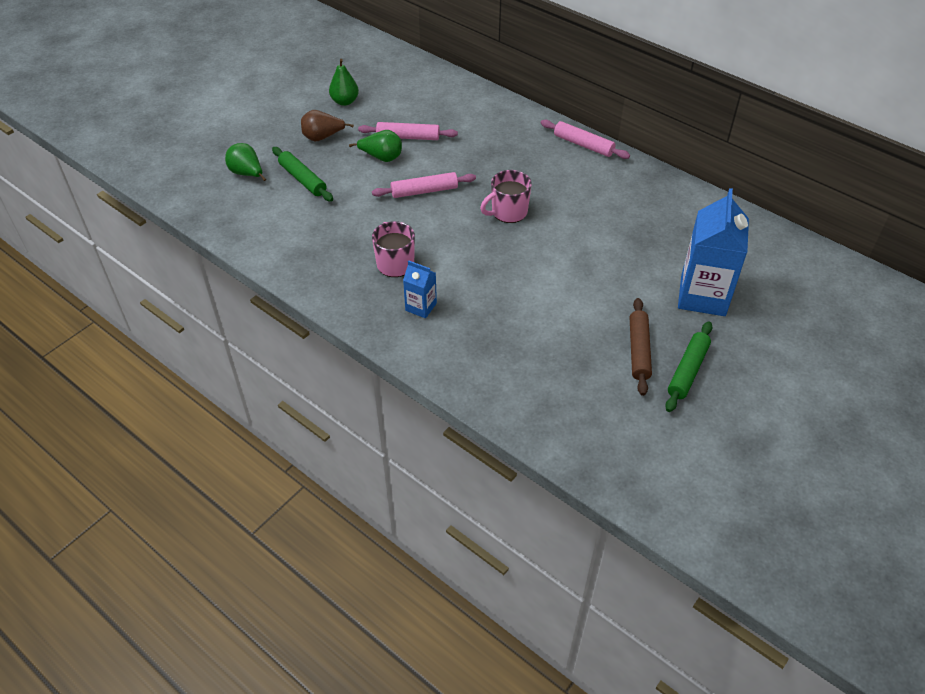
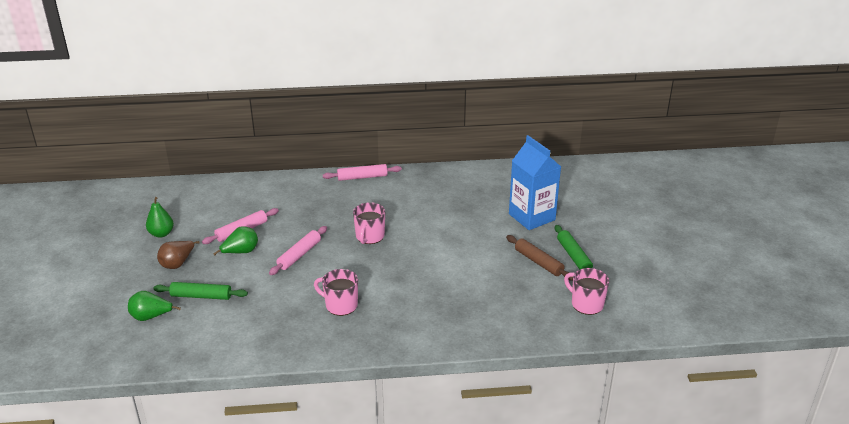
camera: 45 degrees left, 15 degrees down
(421, 307) = (392, 318): blue carton -> none
(625, 431) = (586, 304): none -> pink mug

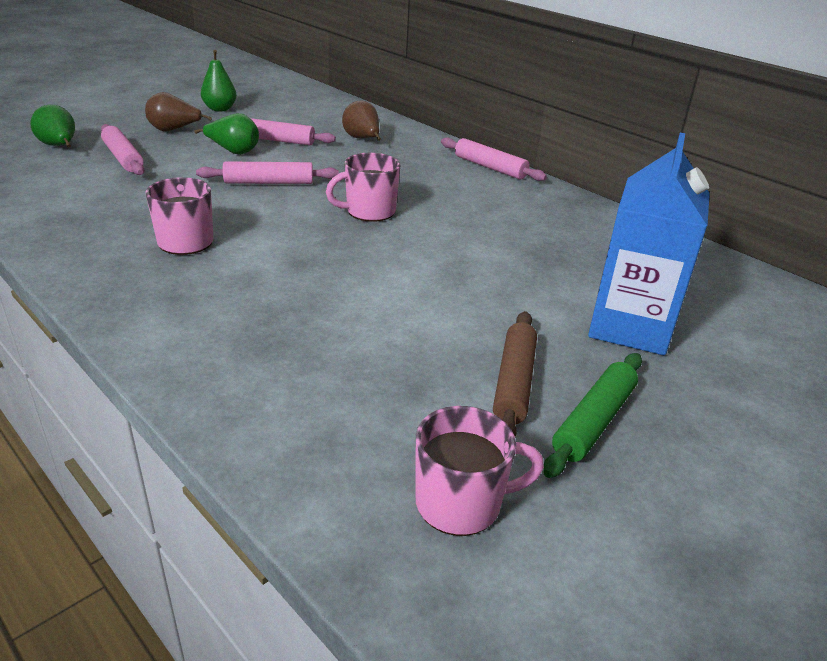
camera: 50 degrees right, 0 degrees up
(201, 296) = (123, 158): green rolling pin -> pink rolling pin
(278, 200) = (362, 139): none -> brown pear
(586, 304) = (461, 503): pink mug -> pink mug turned 75 degrees clockwise

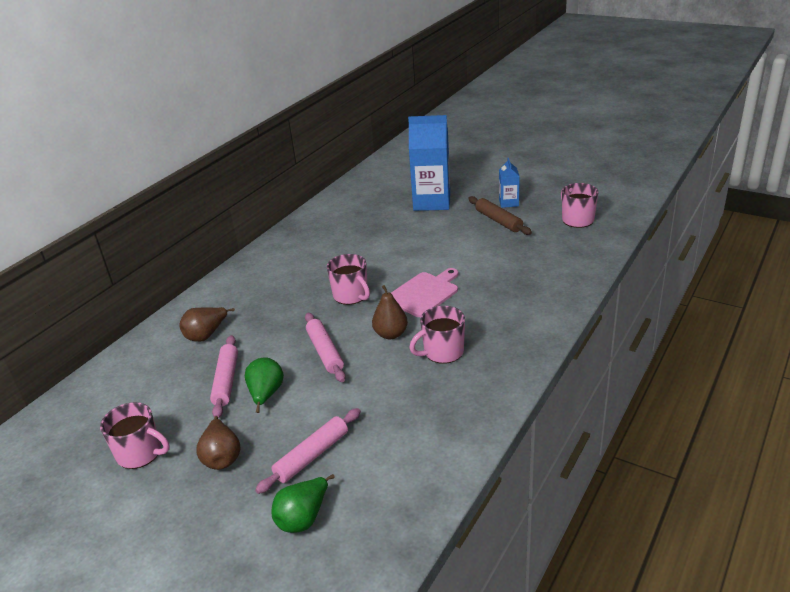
camera: 100 degrees left, 0 degrees up
(220, 109) = (140, 453): green pear -> pink mug
(260, 219) = (391, 334): none -> brown pear
(328, 257) = (424, 293): none -> pink cutting board
(490, 167) = (246, 266): pink rolling pin -> none
(513, 383) = (498, 221): brown rolling pin -> brown rolling pin turned 60 degrees clockwise
(593, 421) = (508, 203): green rolling pin -> blue carton

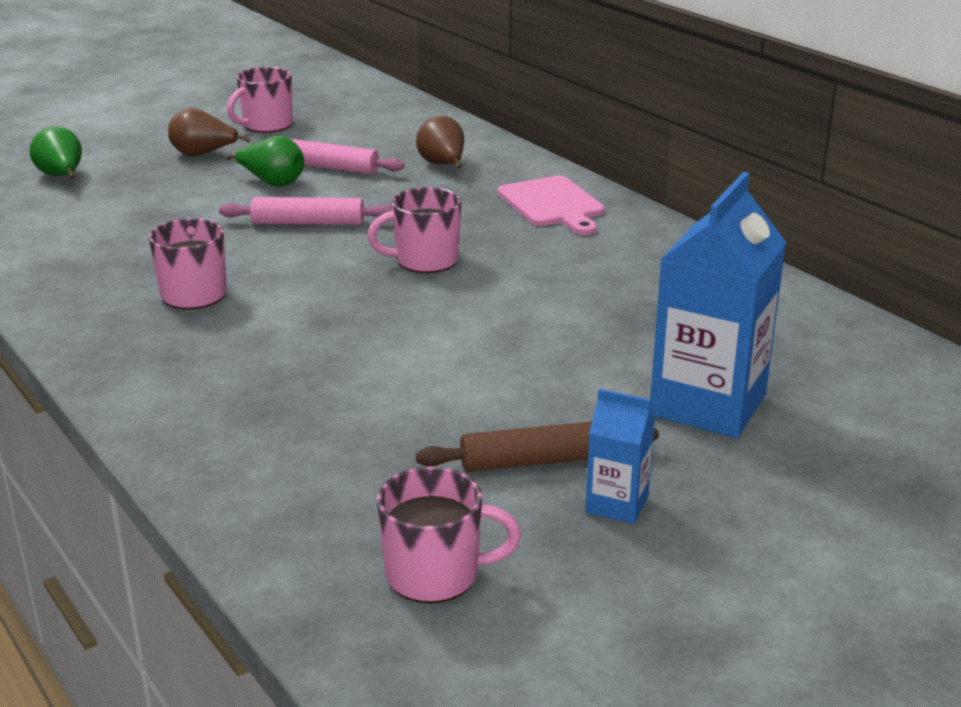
camera: 110 degrees right, 5 degrees down
(312, 456) = (136, 191): pink rolling pin -> none
(391, 334) = (287, 269): brown pear -> none
(424, 293) = (359, 315): pink cutting board -> pink cutting board (552, 204)

